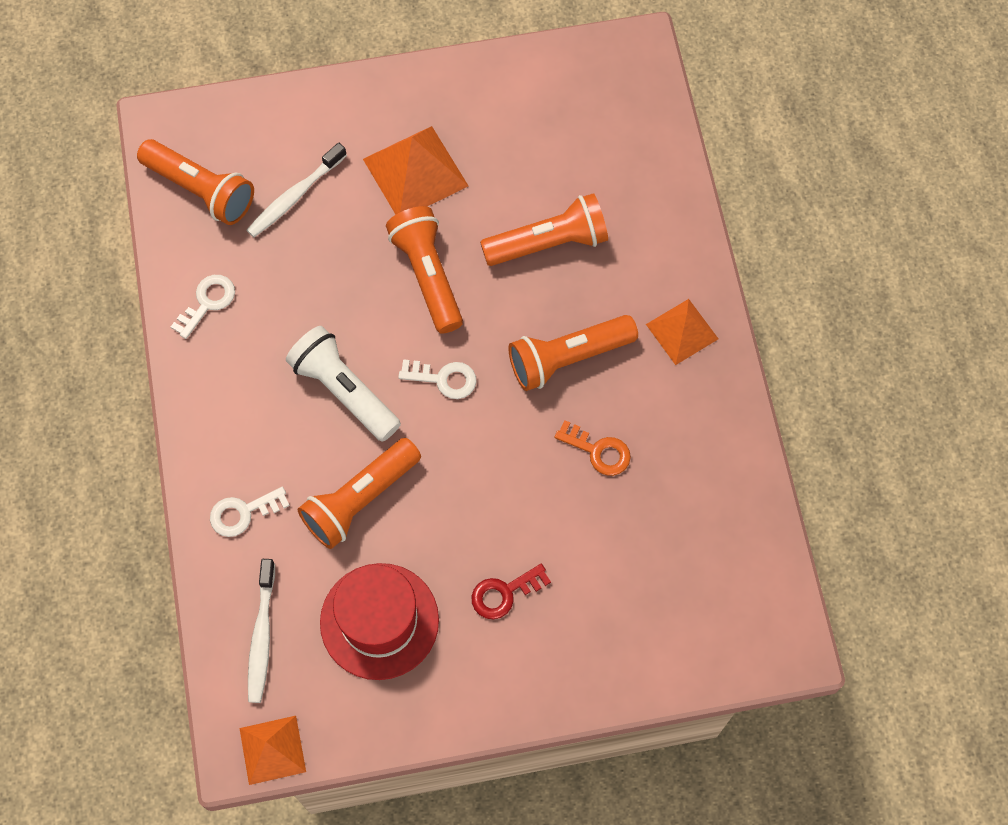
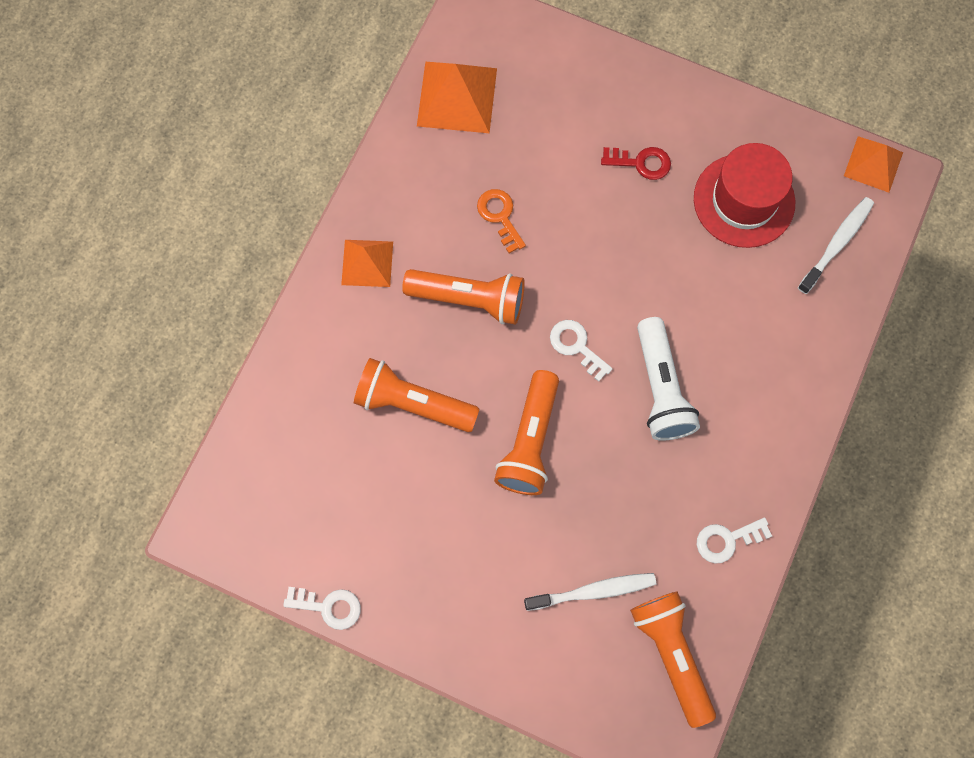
camera: 145 degrees left, 5 degrees up
(243, 513) = (798, 342): white key -> white key (329, 606)
(360, 500) = (703, 295): orange flashlight -> none
(415, 172) = (475, 543): orange pyramid -> orange pyramid (457, 97)

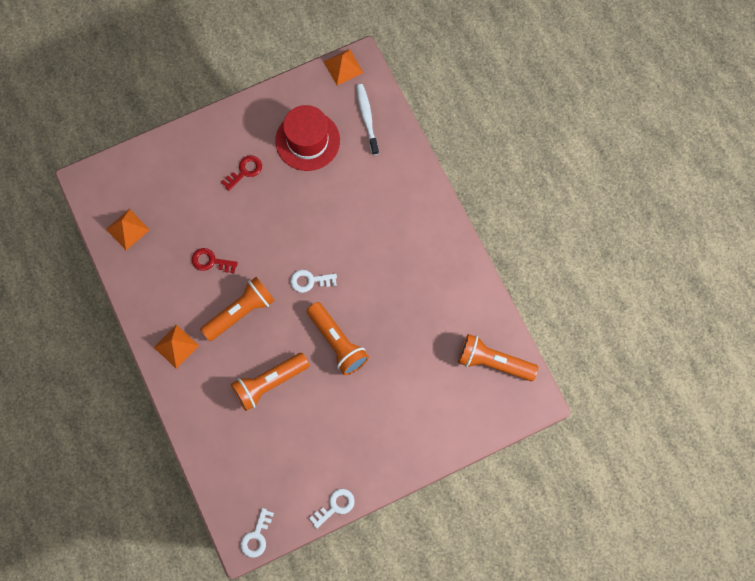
camera: 50 degrees left, 0 degrees up
(457, 97) = (127, 229): orange pyramid -> orange pyramid, size x0.64
(500, 216) = (211, 261): orange key -> red key
(593, 591) = (434, 373): white toothbrush -> none
(661, 388) = (365, 259): white flashlight -> none
(727, 540) = (462, 291): white key -> white key (256, 537)

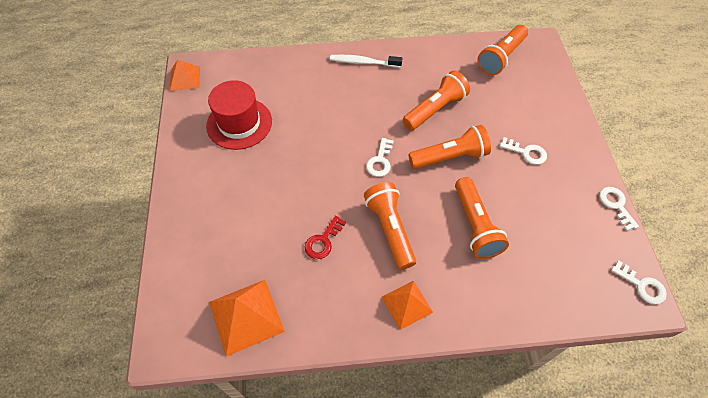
camera: 70 degrees left, 15 degrees down
(127, 229) = (246, 316): orange pyramid -> orange pyramid, size x1.56
(245, 171) = (241, 182): red key -> none
(367, 118) = (243, 76): white toothbrush -> white toothbrush (363, 62)
(369, 413) = (526, 152): none -> white key
(392, 313) = (435, 109): none -> orange flashlight

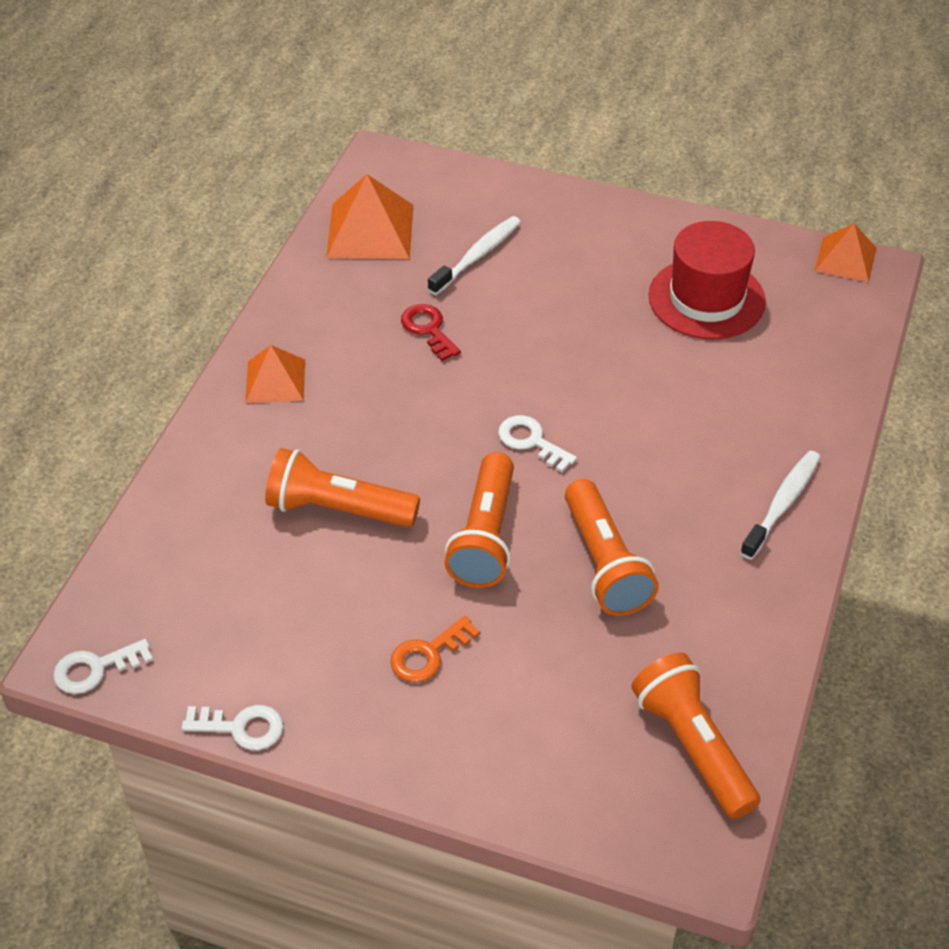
camera: 115 degrees right, 10 degrees down
(247, 242) = (477, 256): none -> white toothbrush
(390, 229) = (399, 406): orange flashlight -> none
(526, 152) = (428, 654): white key -> orange key

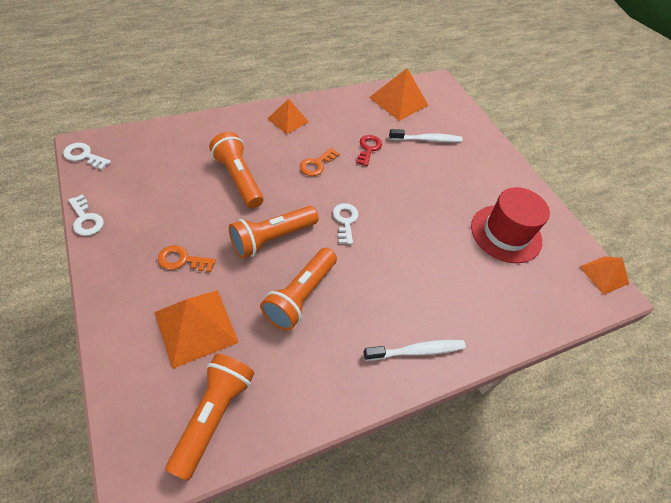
camera: 40 degrees right, 5 degrees up
(400, 405) = (317, 164): none -> orange key
(553, 697) = (196, 327): none -> orange pyramid

